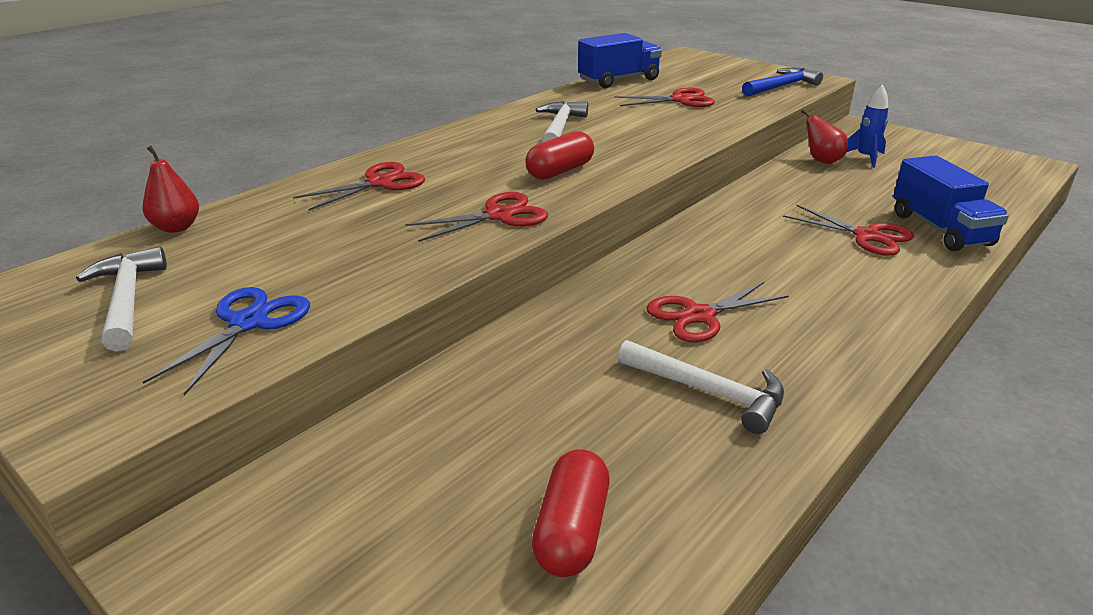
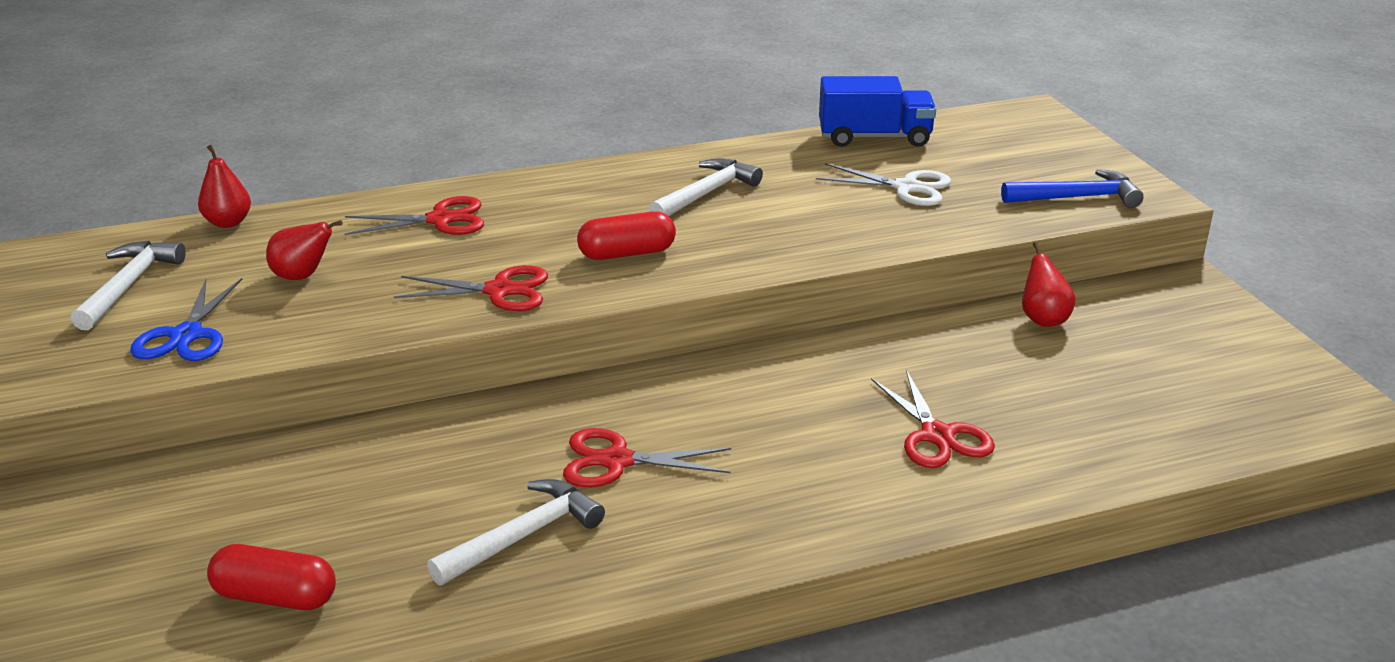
camera: 30 degrees right, 0 degrees up
(249, 323) = (186, 335): blue scissors -> blue scissors turned 135 degrees clockwise
(308, 248) = (302, 276): none -> red pear
(572, 530) = (275, 597): red capsule -> red capsule turned 60 degrees clockwise
(680, 100) = (906, 187): red scissors -> white scissors
(709, 392) = (523, 536): white hammer -> white hammer turned 105 degrees counterclockwise
(865, 158) = (1111, 332): blue rocket -> none
(940, 229) = (1045, 457): blue truck -> none

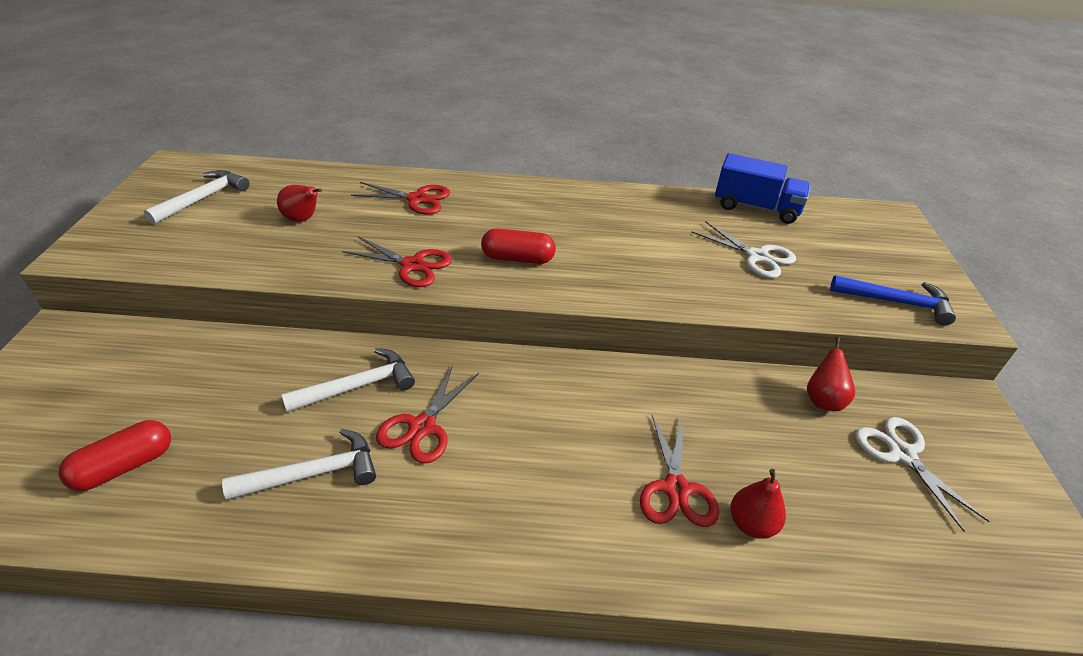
camera: 20 degrees right, 10 degrees up
(186, 335) = (202, 244): blue scissors -> none
(228, 222) = (294, 169): red pear -> red pear (751, 524)
(275, 597) = (125, 466): red capsule -> red capsule turned 75 degrees counterclockwise
(617, 460) = (422, 427): red scissors -> red scissors turned 90 degrees counterclockwise
(706, 193) = (605, 224): white hammer -> white hammer (358, 386)
(1144, 344) = (902, 454): none -> white scissors

